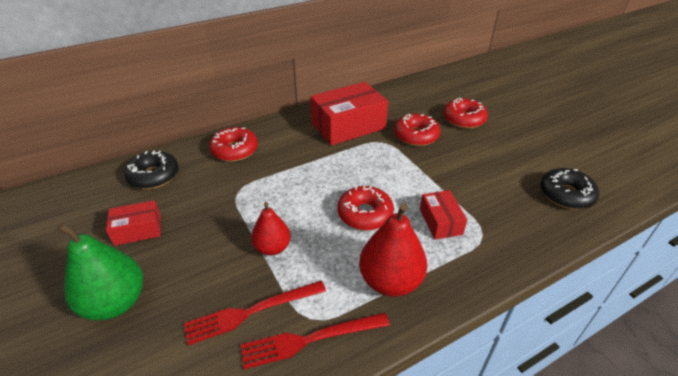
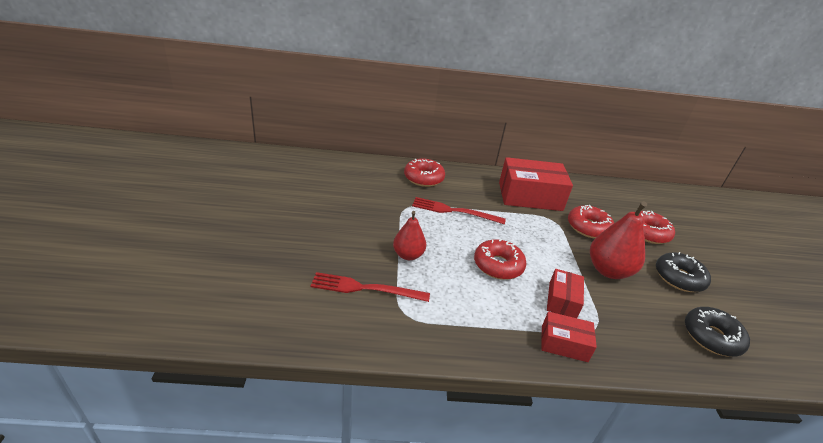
camera: 25 degrees right, 5 degrees down
(115, 302) = (282, 239): green pear -> none
(138, 230) = (323, 202): red box -> red box (564, 344)
(154, 176) = (354, 172): black donut -> black donut (679, 278)
(310, 339) = (395, 327): red fork -> red fork (454, 211)
(390, 281) = (485, 321): red pear -> red pear (608, 270)

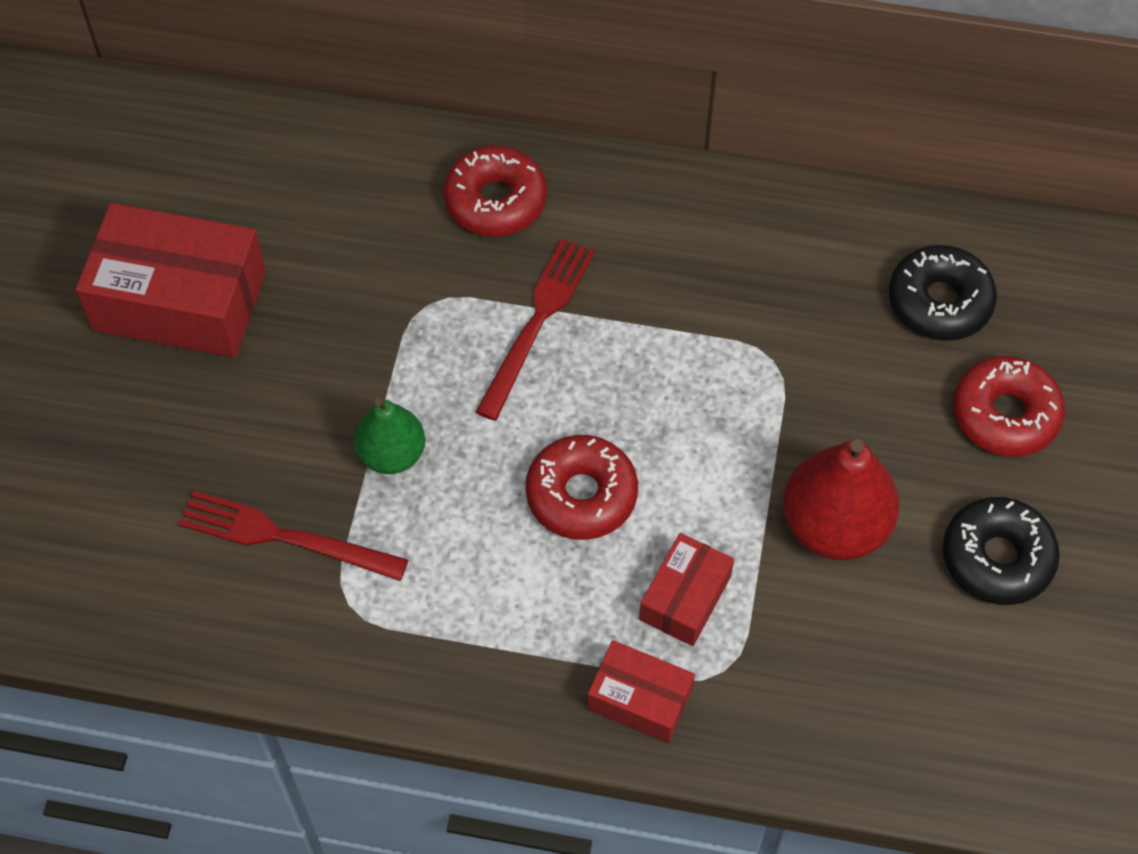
camera: 15 degrees right, 25 degrees up
(408, 255) = (392, 454): red pear -> green pear
(454, 211) = (537, 322): red fork -> red fork turned 90 degrees clockwise
(530, 196) = (752, 274): red box -> red box (180, 301)
(588, 227) = (855, 390): red donut -> none
(711, 337) = (969, 714): black donut -> black donut (939, 302)

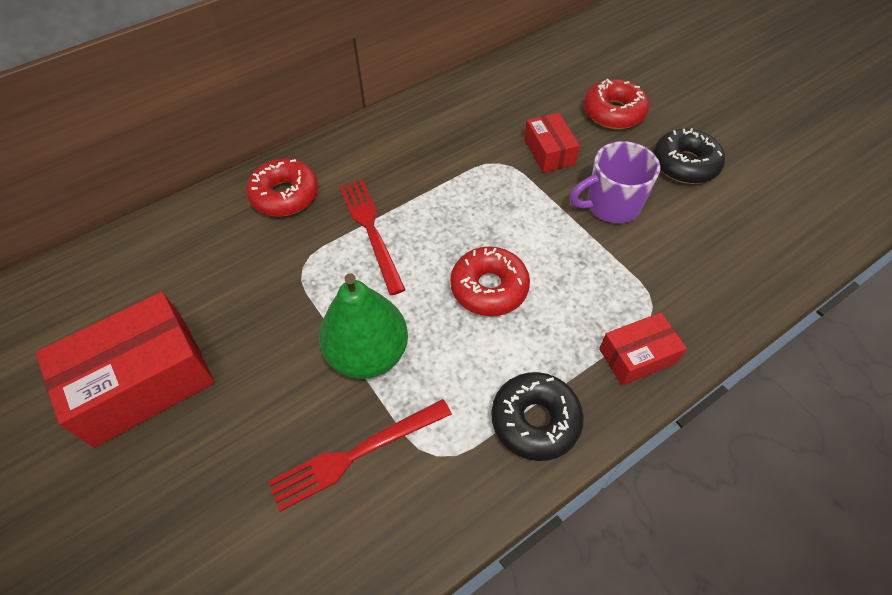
camera: 45 degrees left, 5 degrees down
(392, 454) = (368, 354): green pear -> green pear, size x1.58
(685, 598) = (594, 290): red box -> red box (549, 152)
(834, 525) = (611, 205): red pear -> purple mug
(939, 302) = (535, 93): black donut -> black donut (535, 420)

